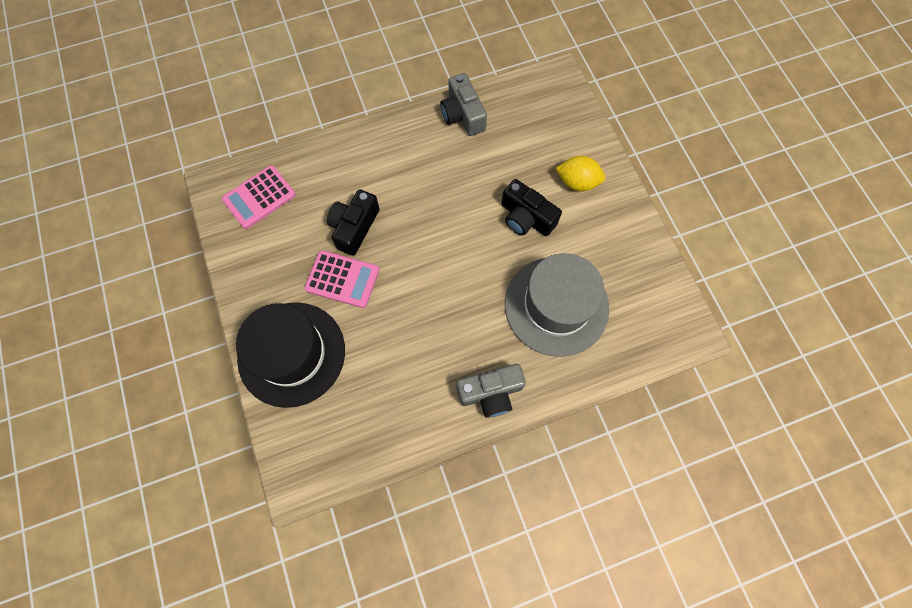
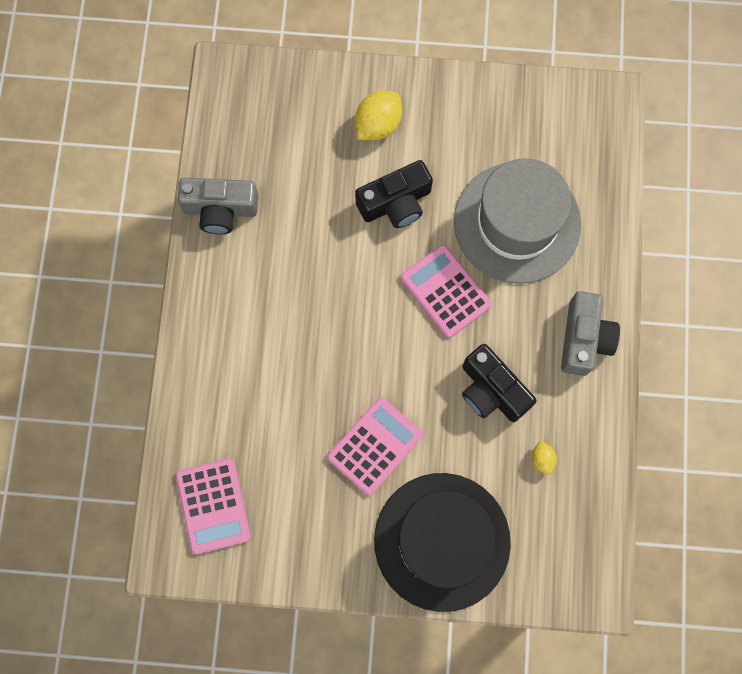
camera: 65 degrees left, 5 degrees up
(354, 227) = (313, 404): black camera -> black camera (491, 390)
(382, 400) = (542, 459): none -> yellow lemon
(478, 278) = (445, 291): none -> pink calculator

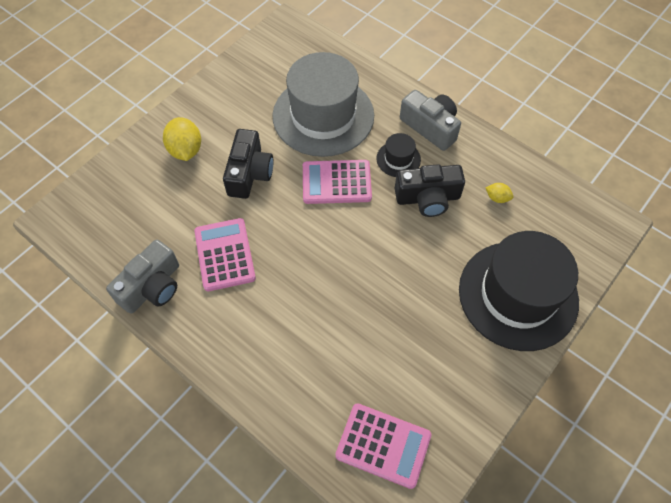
camera: 55 degrees left, 15 degrees down
(375, 446) = (416, 295): pink calculator -> pink calculator (224, 255)
(518, 332) = (398, 159): none -> black hat

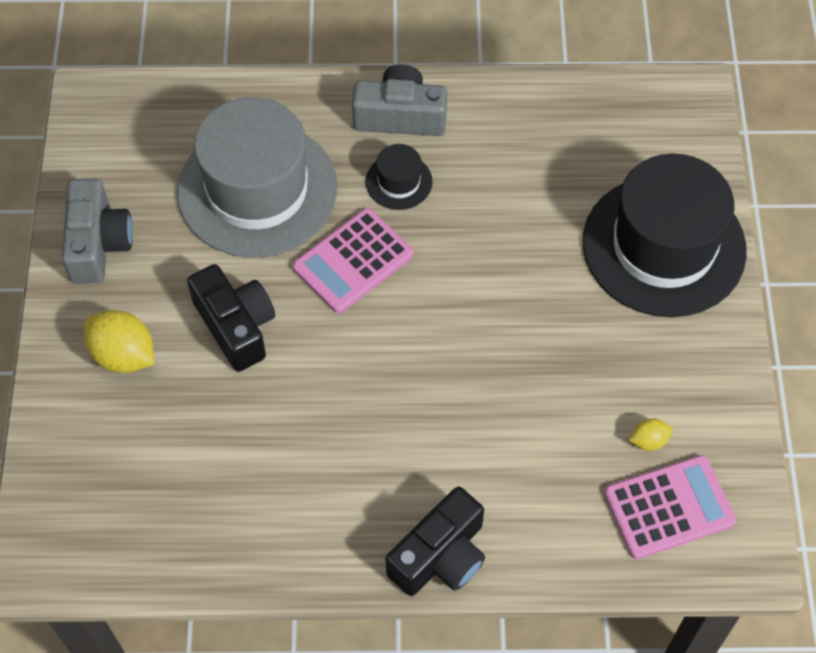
camera: 40 degrees left, 0 degrees up
(152, 287) = (254, 546): grey camera -> grey camera (98, 243)
(224, 255) = (304, 443): pink calculator -> none
(427, 198) = (474, 205): black camera -> black camera (440, 556)
(497, 198) = (549, 151): yellow lemon -> yellow lemon (648, 440)

